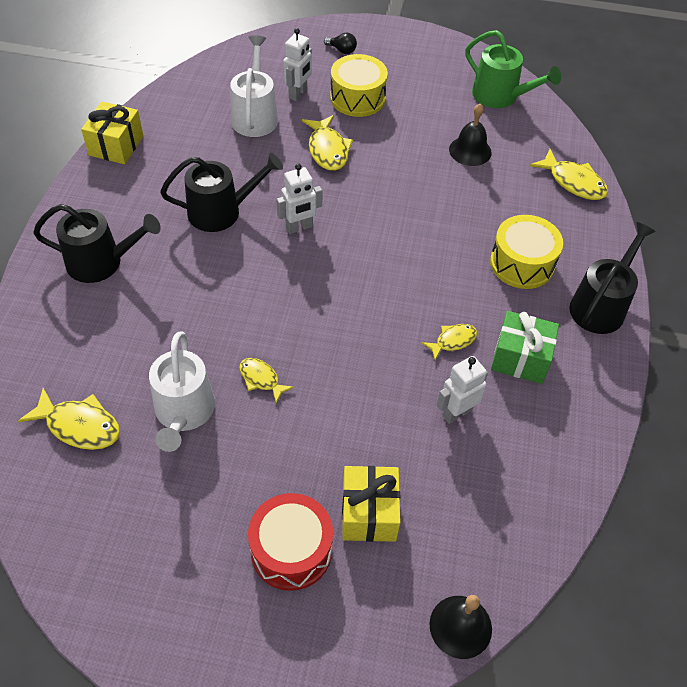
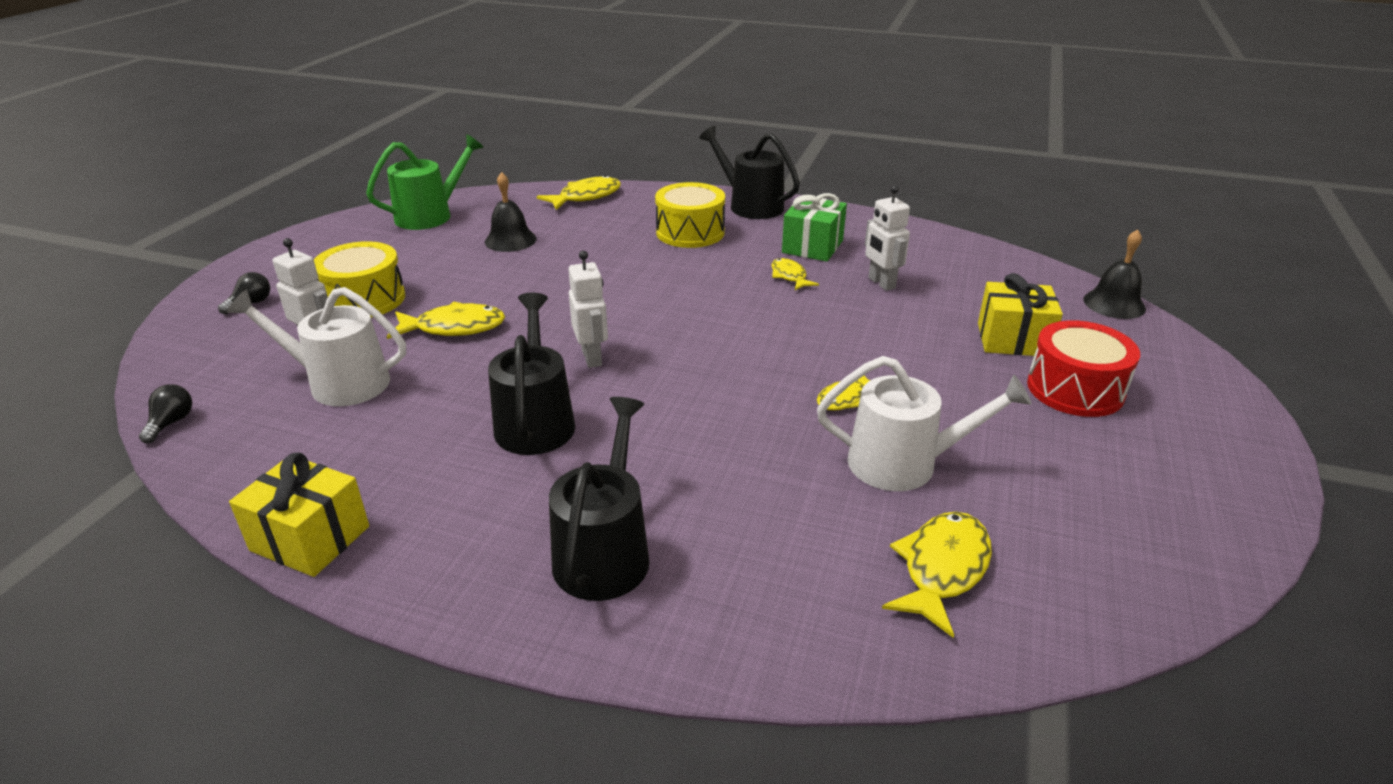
camera: 80 degrees left, 20 degrees down
(210, 65) = (171, 423): none -> black light bulb

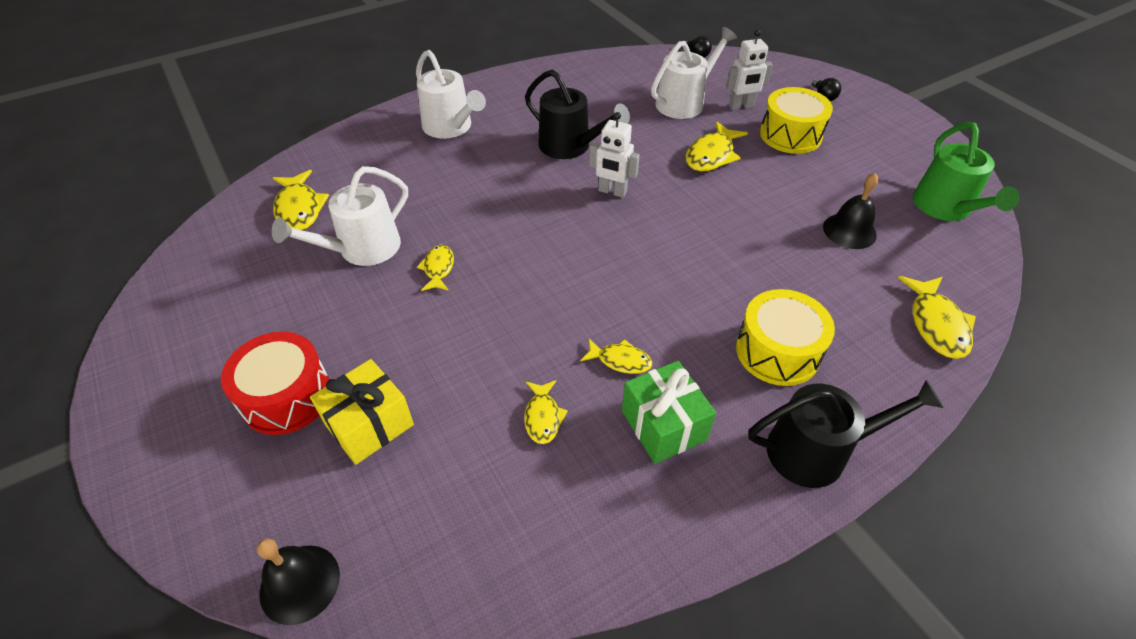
camera: 130 degrees right, 15 degrees up
(310, 538) = (559, 68): yellow gift -> none
(604, 552) = (450, 127): black watering can -> white watering can
(881, 283) = (543, 417): white robot -> yellow fish

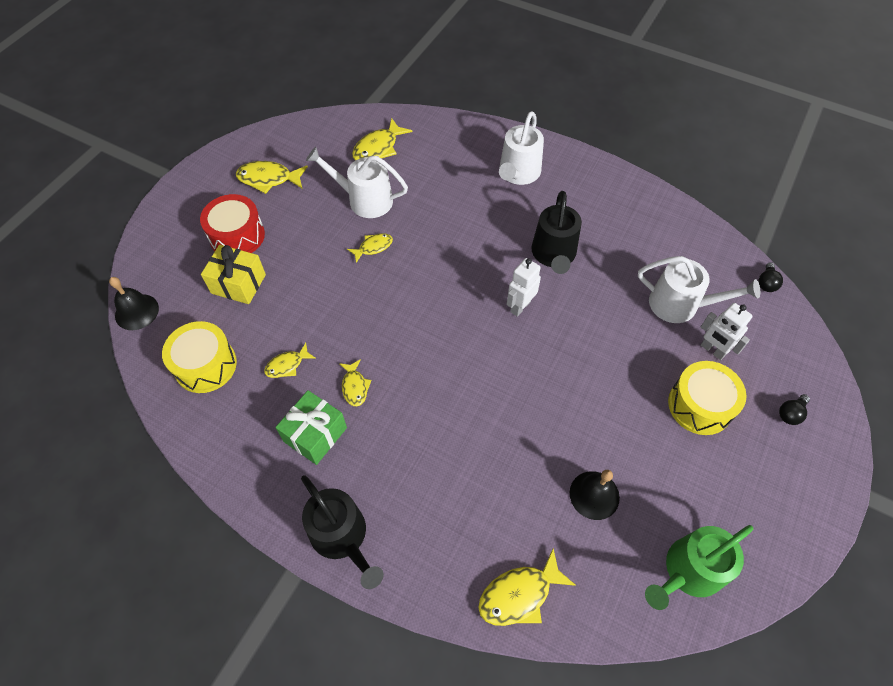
camera: 60 degrees right, 10 degrees up
(612, 191) = (520, 306): white robot -> white robot turned 45 degrees clockwise
(711, 155) = (619, 355): yellow fish -> yellow fish (268, 179)
(777, 351) = (419, 482): yellow drum -> yellow drum (205, 365)

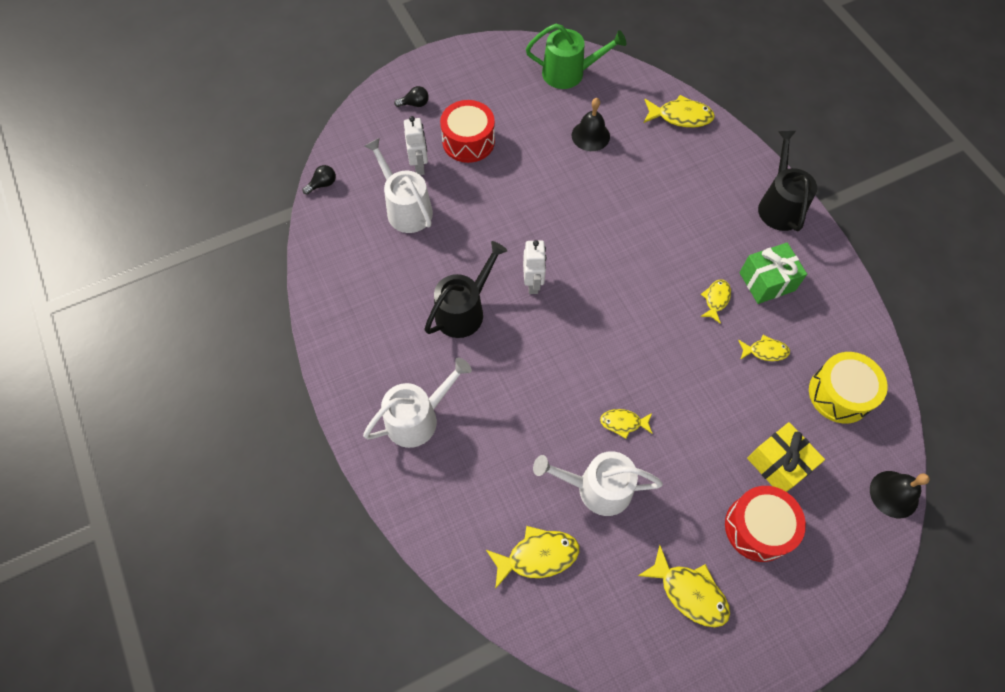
camera: 145 degrees left, 5 degrees up
(365, 200) = (597, 488): white watering can -> white watering can turned 135 degrees clockwise
(520, 306) = (533, 284): white robot -> white robot turned 75 degrees counterclockwise
(700, 405) = (468, 141): yellow drum -> red drum

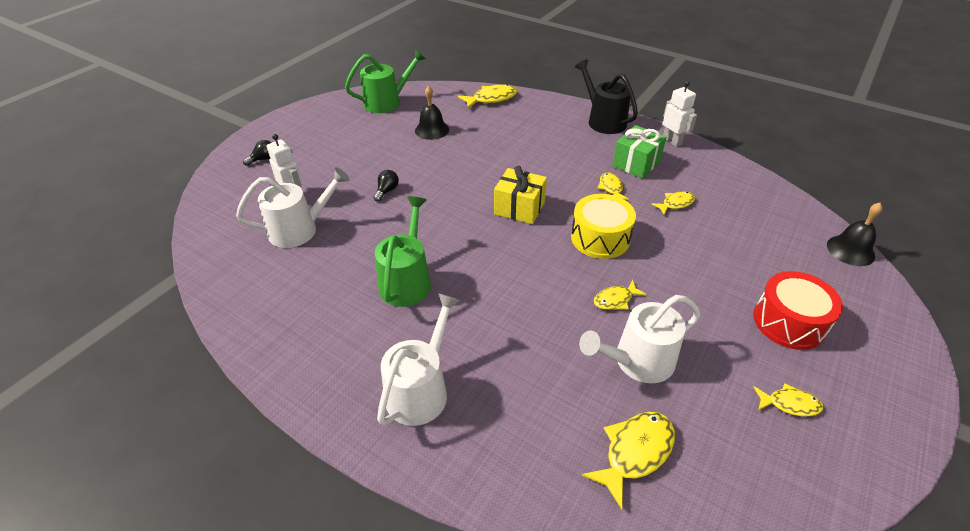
camera: 30 degrees left, 20 degrees down
(322, 184) = (200, 243): black light bulb -> black light bulb (387, 191)
(406, 209) = (299, 229): white watering can -> white watering can turned 135 degrees clockwise
(463, 311) = (407, 281): black watering can -> green watering can
(468, 141) = (329, 166): red drum -> none
(533, 284) = (457, 236): white robot -> white robot (672, 141)
(689, 592) = (789, 404): yellow fish -> yellow fish, size x0.62
(778, 464) = (757, 270): yellow gift -> yellow gift (519, 208)
(839, 394) = (750, 207): yellow drum -> yellow drum (600, 238)

